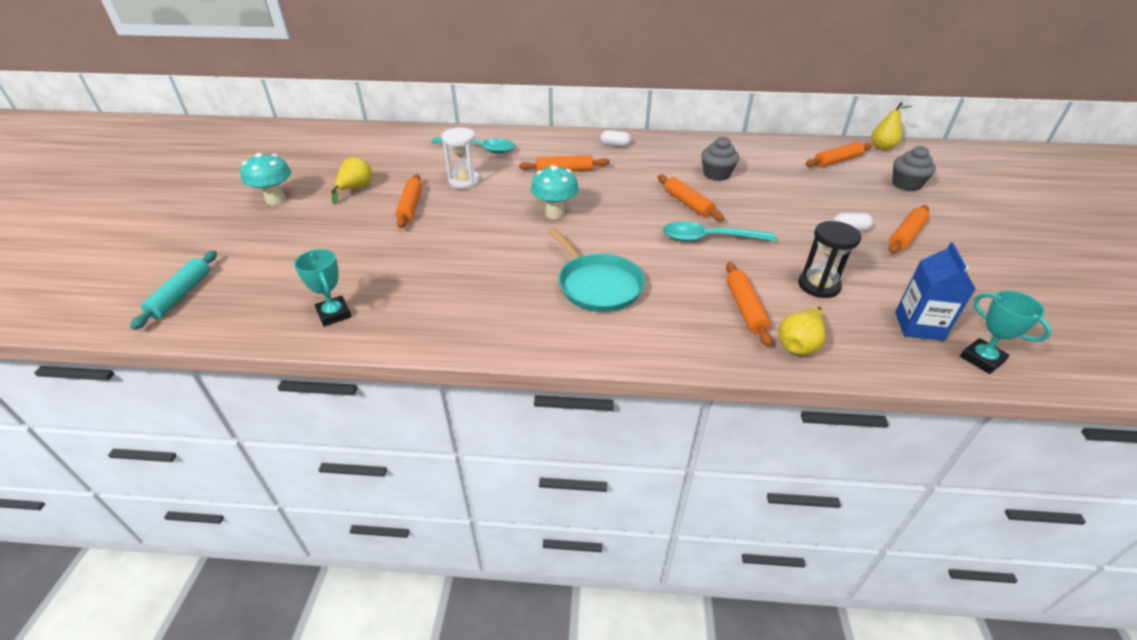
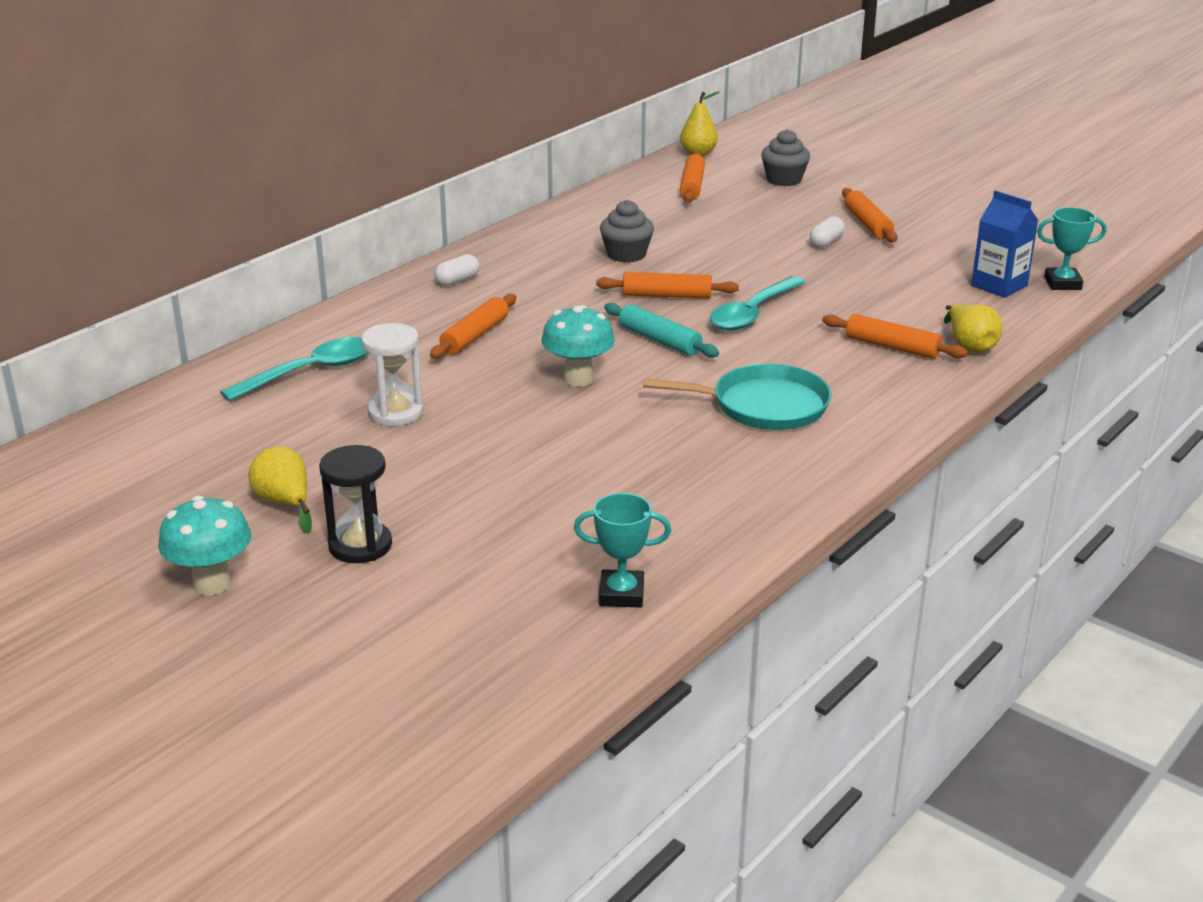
camera: 55 degrees left, 10 degrees down
(181, 295) = (413, 719): turquoise rolling pin -> turquoise rolling pin (659, 340)
(410, 206) = (410, 472): orange rolling pin -> none
(818, 285) = (897, 298): black hourglass -> black hourglass (360, 545)

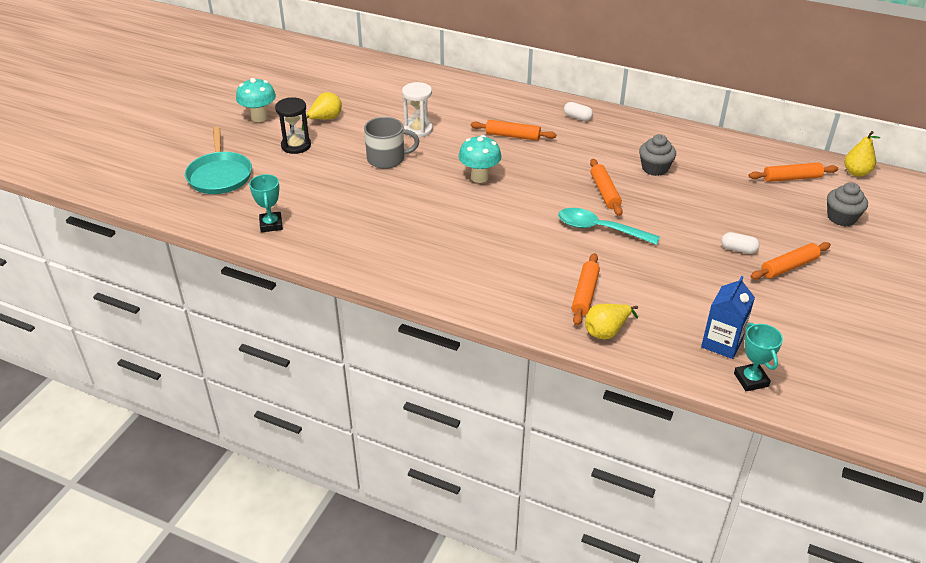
camera: 75 degrees right, 10 degrees up
(310, 372) = (448, 98): turquoise spoon -> none
(472, 453) = (387, 159): none -> grey mug
(659, 340) = (541, 198): turquoise rolling pin -> none
(763, 406) = (477, 247): turquoise pan -> turquoise pan (220, 175)

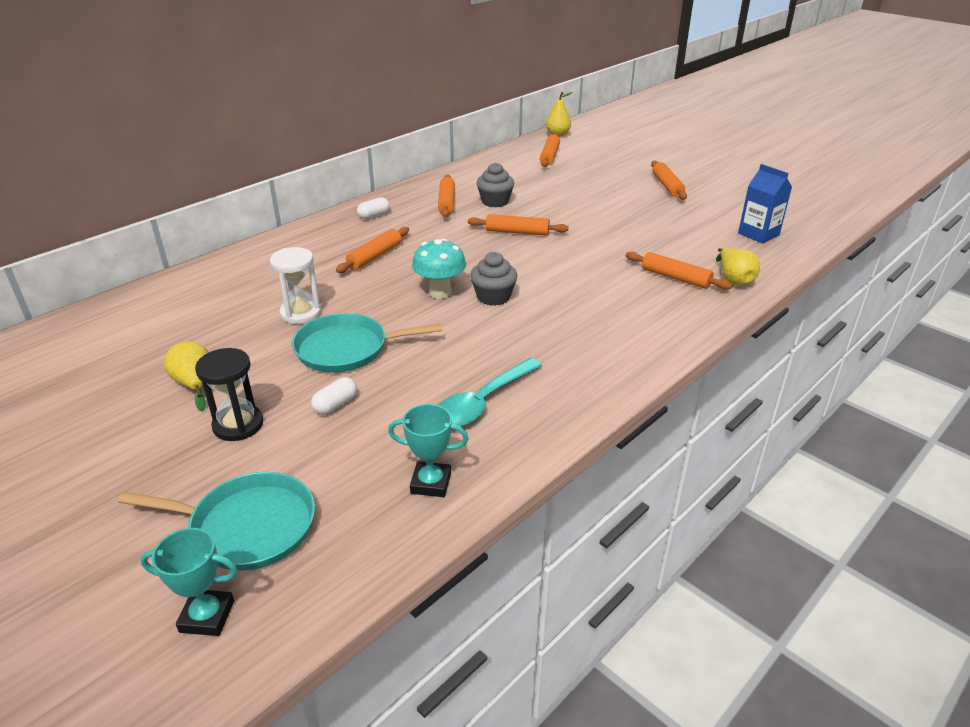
camera: 70 degrees left, 5 degrees down
(259, 117) = (113, 453): turquoise mushroom -> none
(387, 159) = (347, 349): grey mug -> turquoise pan
(599, 229) = (576, 248): turquoise spoon -> turquoise spoon (482, 402)
(631, 144) = (446, 202): none -> orange rolling pin
(738, 249) = (636, 198): white capsule -> white capsule (335, 405)
(751, 380) = (805, 234): turquoise trophy -> turquoise trophy (207, 616)
(841, 218) = (612, 154): grey cupcake -> grey cupcake (493, 297)

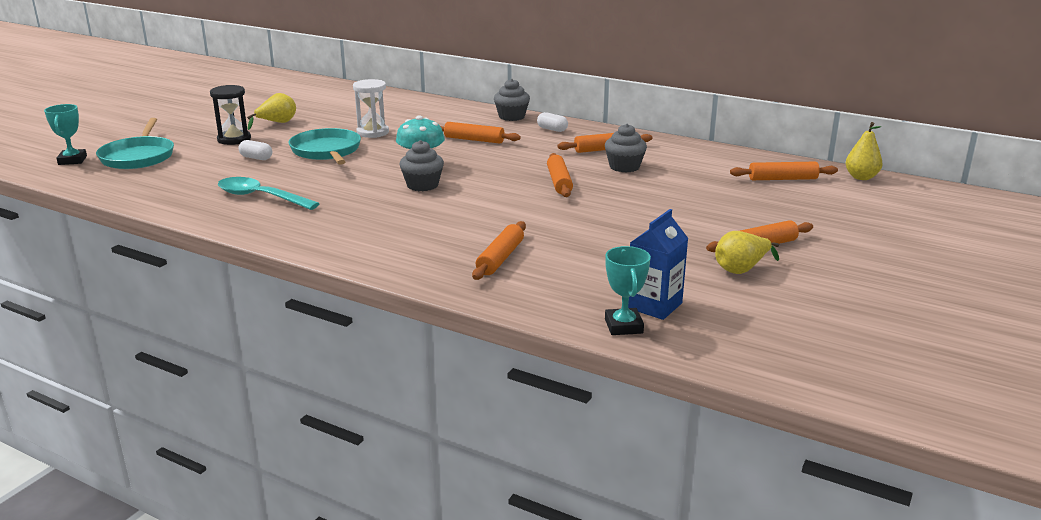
camera: 75 degrees right, 10 degrees down
(316, 229) = (511, 117): none -> grey cupcake
(431, 483) = (169, 193): turquoise trophy -> turquoise trophy (623, 326)
(733, 279) = (513, 289): yellow pear -> yellow pear (741, 269)

